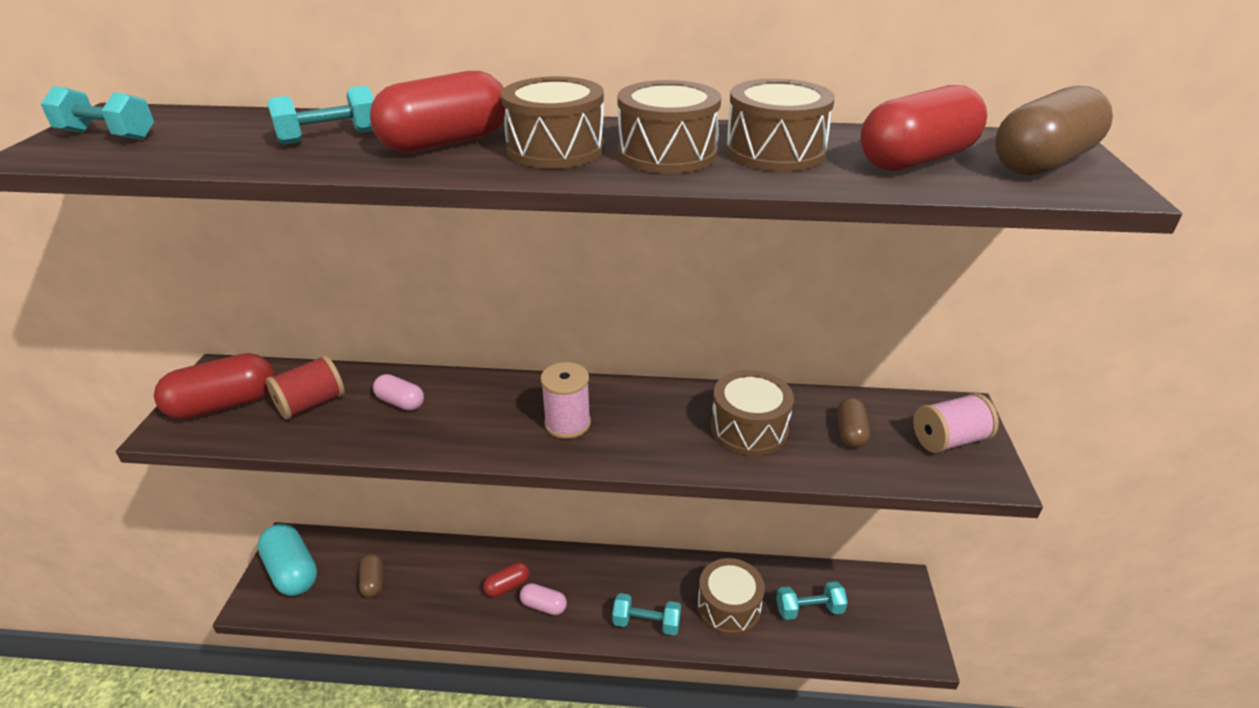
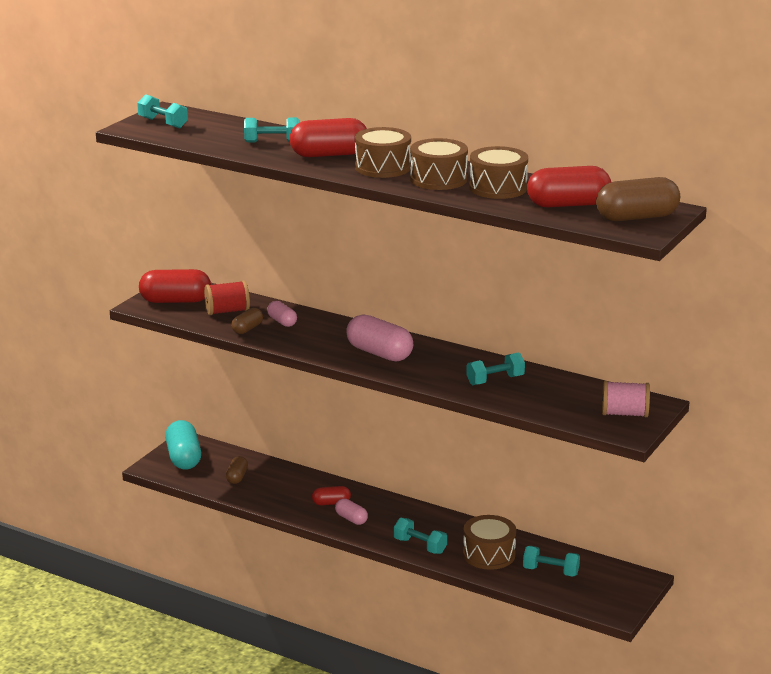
camera: 25 degrees right, 10 degrees down
(567, 423) = (379, 353): pink spool -> pink capsule
(749, 428) = (495, 380): brown drum -> turquoise dumbbell
(850, 432) = (561, 396): brown capsule -> brown capsule (247, 329)

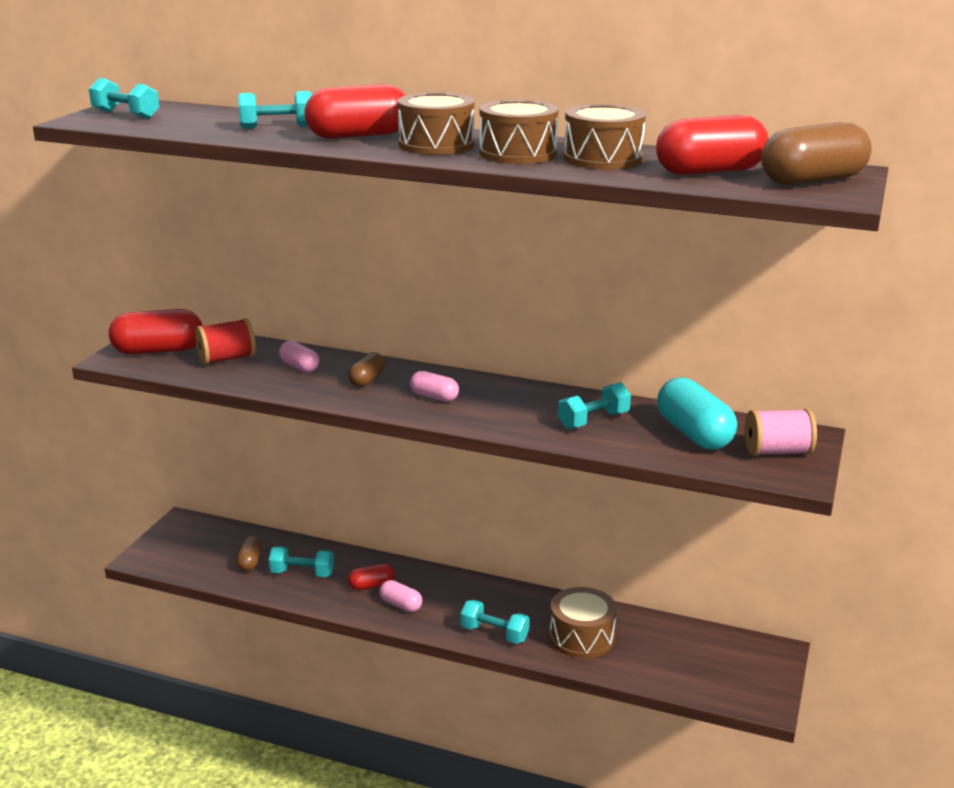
camera: 10 degrees left, 0 degrees up
(184, 458) = (181, 543): turquoise capsule -> turquoise capsule (694, 434)
(247, 329) = (256, 378): brown capsule -> brown capsule (367, 380)
(379, 353) = (434, 397): pink capsule -> pink capsule, size x0.54
(550, 571) = (663, 653): turquoise dumbbell -> turquoise dumbbell (302, 573)

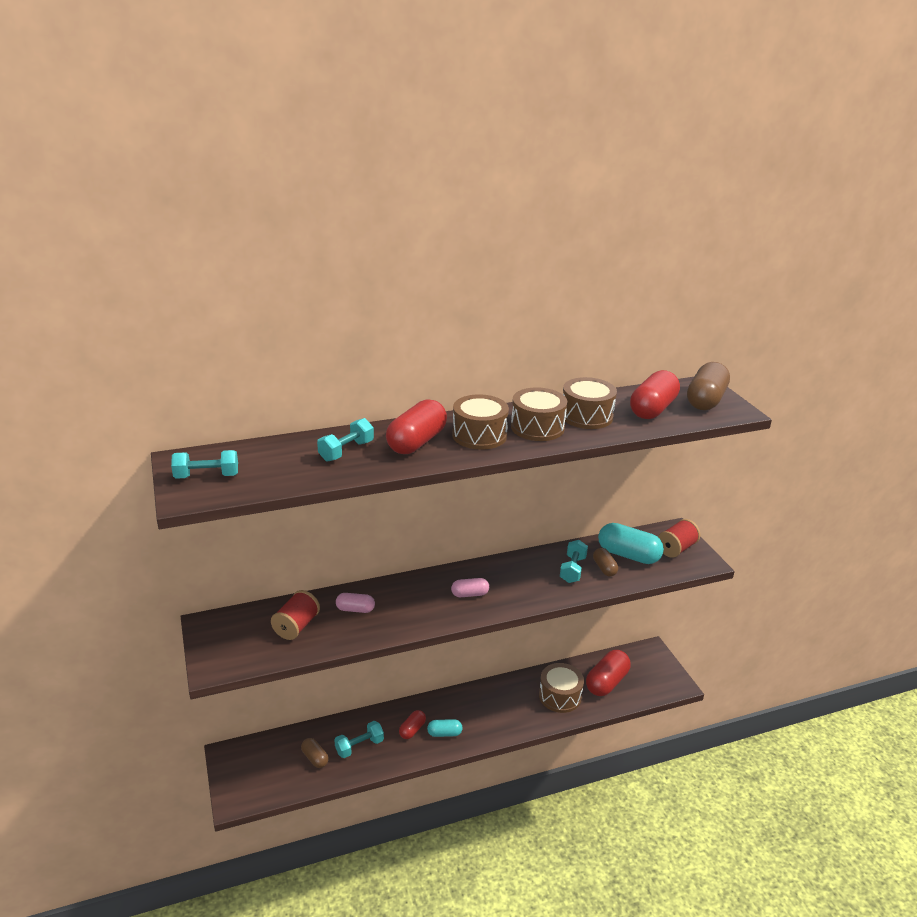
camera: 40 degrees left, 5 degrees up
(158, 350) = (235, 643): red capsule -> red capsule (606, 682)
(367, 380) = (413, 600): brown capsule -> brown capsule (604, 568)
(401, 605) = (444, 733): pink capsule -> turquoise capsule
(494, 634) = (516, 721): turquoise dumbbell -> none
(777, 452) = (676, 549): pink spool -> red spool

